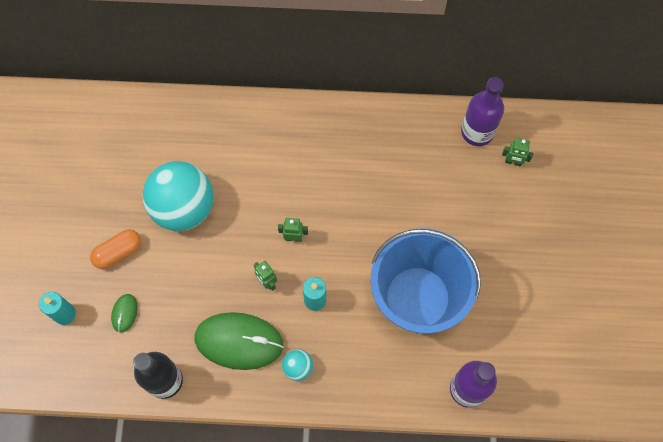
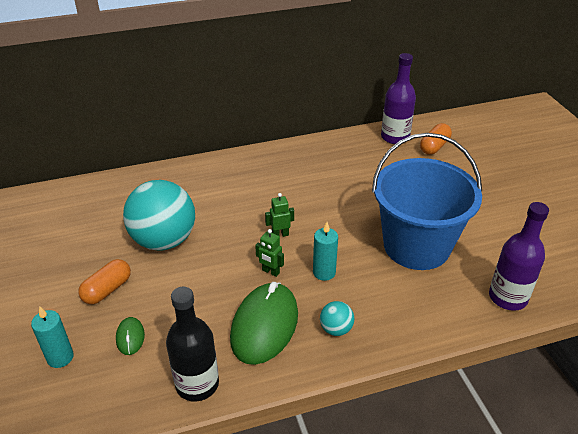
camera: 20 degrees left, 30 degrees down
(239, 341) = (264, 325): green mouse -> green mouse turned 60 degrees counterclockwise
(513, 162) = (434, 146): green robot -> orange capsule

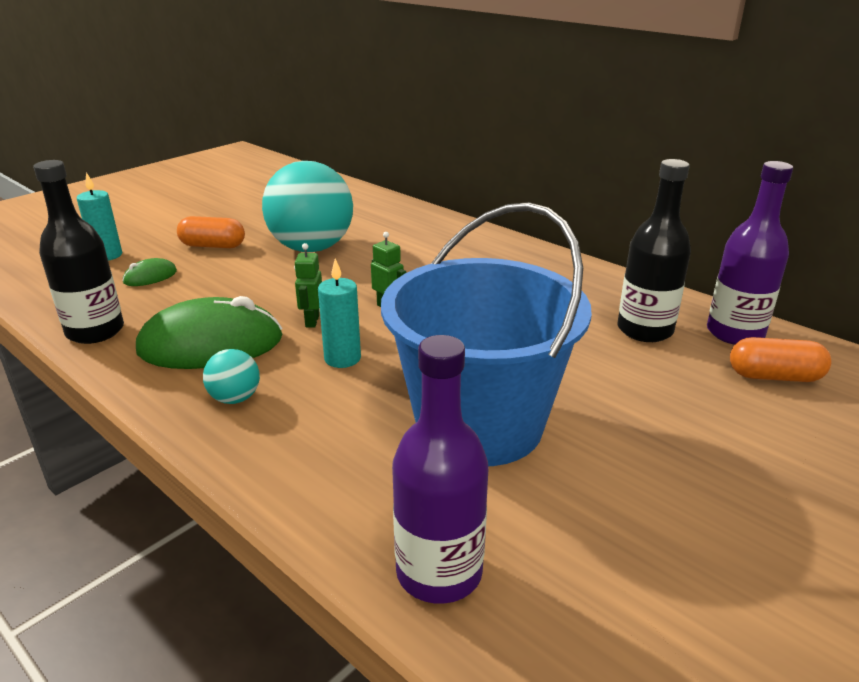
camera: 60 degrees right, 10 degrees down
(373, 160) = (645, 330): none -> black bottle

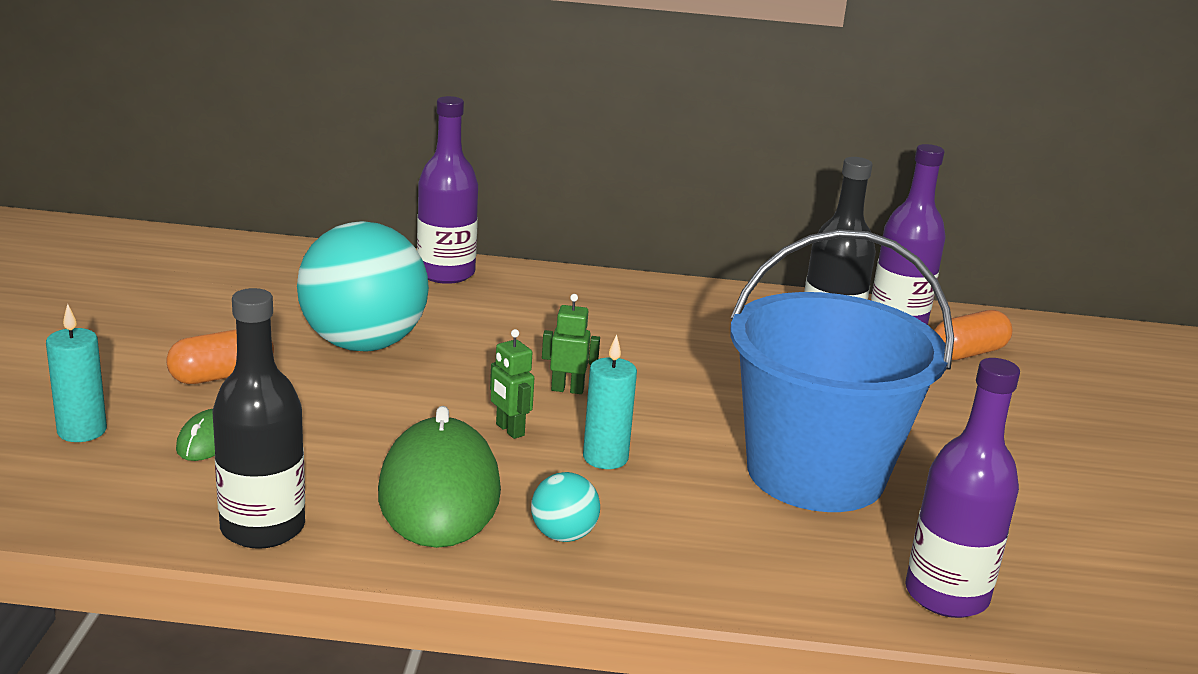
camera: 40 degrees left, 5 degrees down
(211, 344) = (439, 492): green mouse -> green mouse turned 45 degrees counterclockwise
(424, 220) = (446, 273): none -> purple bottle

